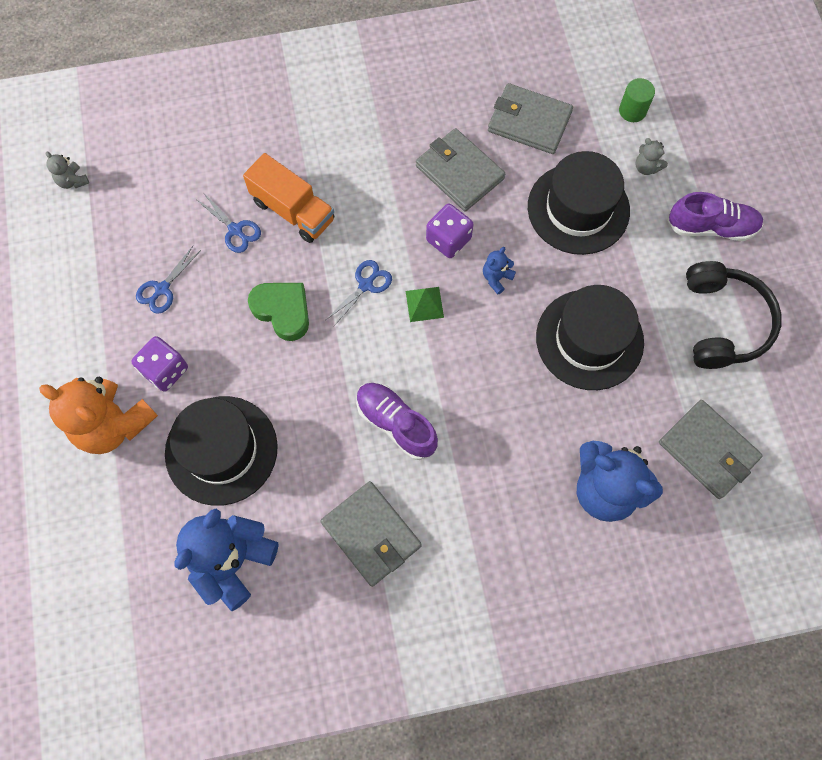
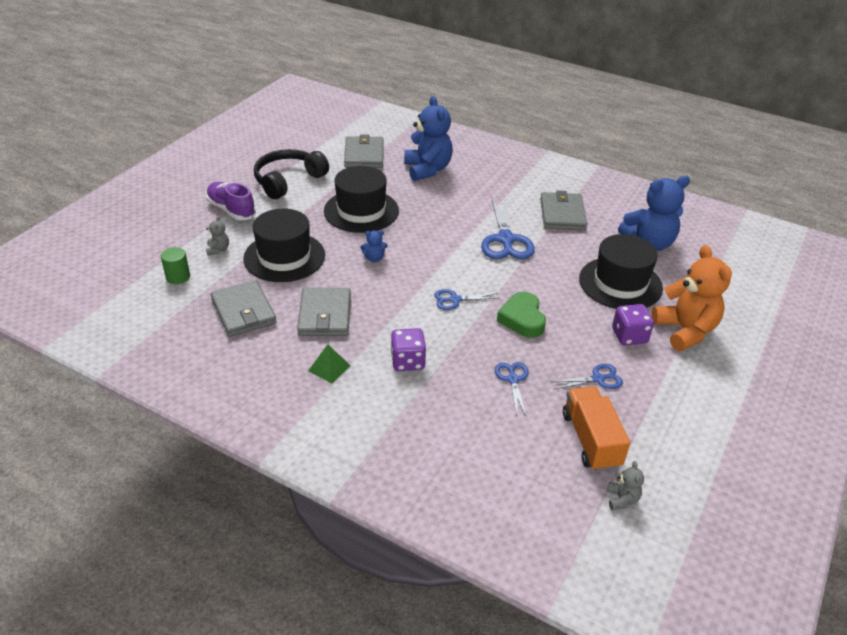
camera: 140 degrees left, 30 degrees down
(293, 211) = (460, 365): orange truck -> orange truck (591, 440)
(396, 423) = (505, 239): purple shoe -> blue scissors
(424, 304) = (430, 272): green pyramid -> green pyramid (329, 368)
(448, 239) = (378, 289): purple dice -> purple dice (407, 361)

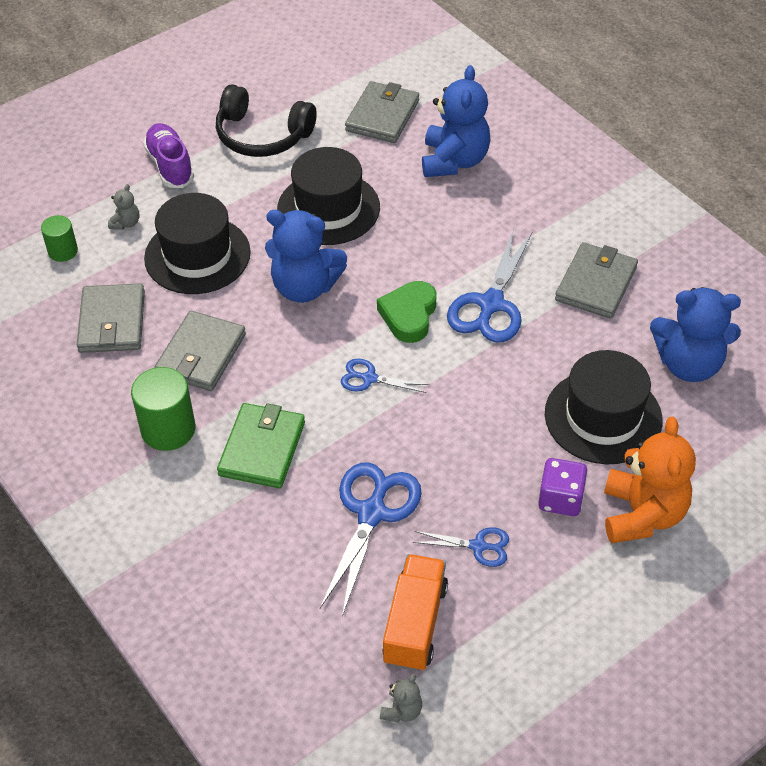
camera: 25 degrees right, 10 degrees up
(288, 181) = (262, 135): black headphones -> black headphones turned 135 degrees counterclockwise
(329, 368) = (168, 429): green pyramid -> green cylinder
(374, 258) = (304, 287): blue teddy bear -> blue teddy bear, size x2.31
(407, 361) = (262, 448): purple dice -> green wallet
(513, 379) = (372, 513): blue scissors -> blue scissors, size x1.86
(522, 319) = (437, 431): green heart -> green heart (409, 315)

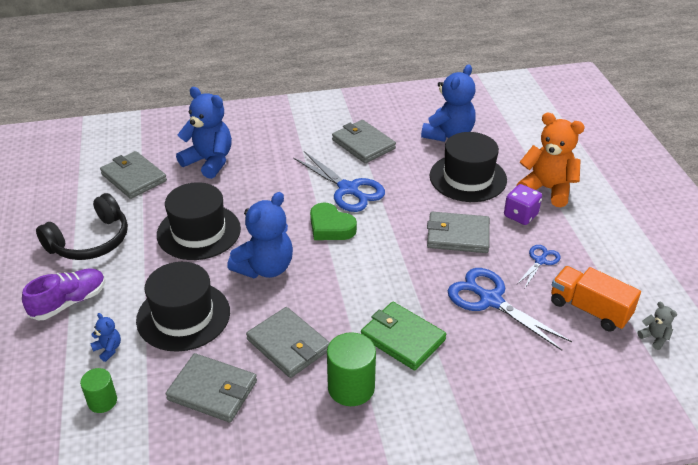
camera: 65 degrees left, 10 degrees down
(126, 223) = (108, 349): grey teddy bear -> blue teddy bear
(170, 165) = (69, 302): purple shoe -> purple shoe turned 135 degrees clockwise
(369, 378) = (373, 263): blue scissors -> none
(473, 443) = (457, 235): none -> grey wallet

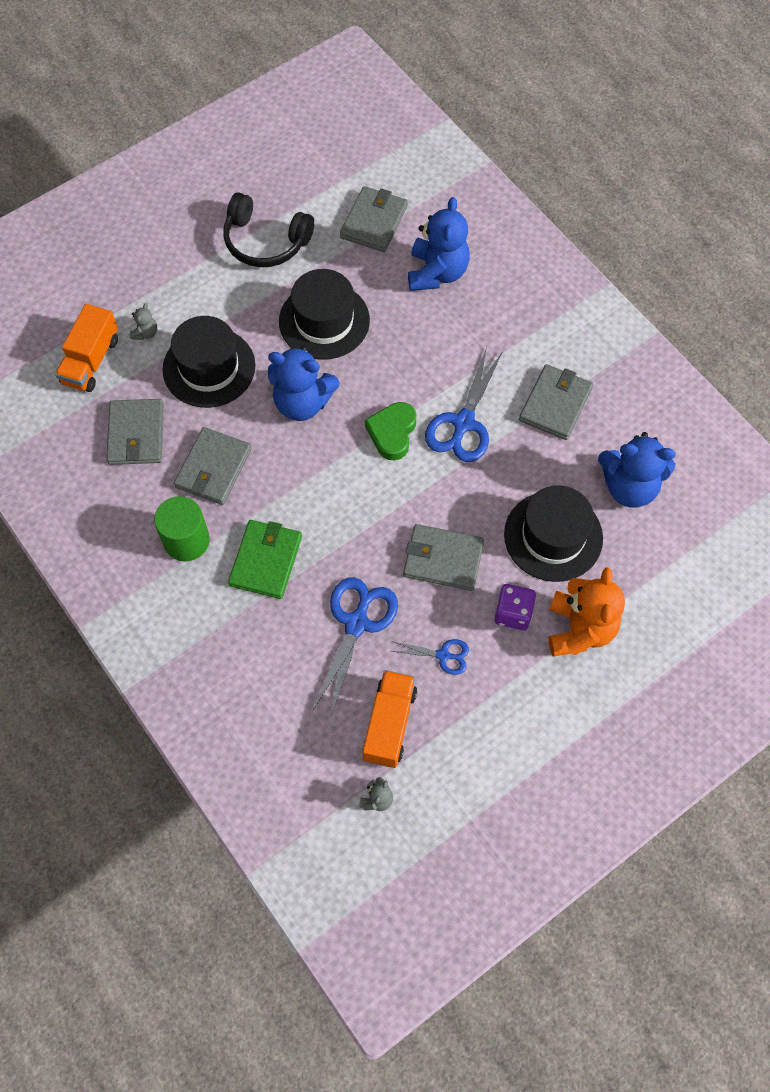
camera: 65 degrees right, 25 degrees up
(69, 302) = (183, 272): purple shoe -> none
(102, 401) = (91, 361): green cylinder -> orange truck
(108, 349) = (145, 333): blue teddy bear -> grey teddy bear
(457, 235) = (443, 559): grey wallet -> grey wallet turned 60 degrees counterclockwise

